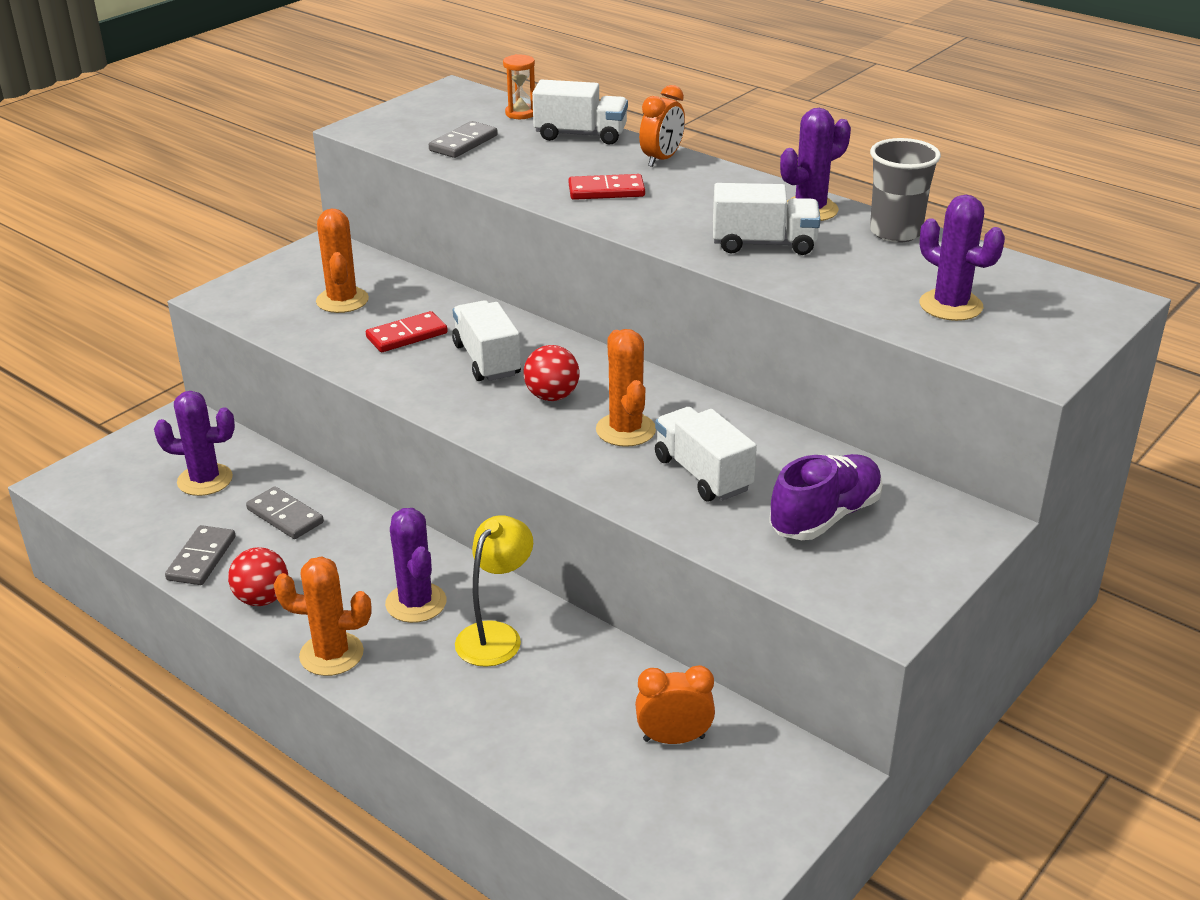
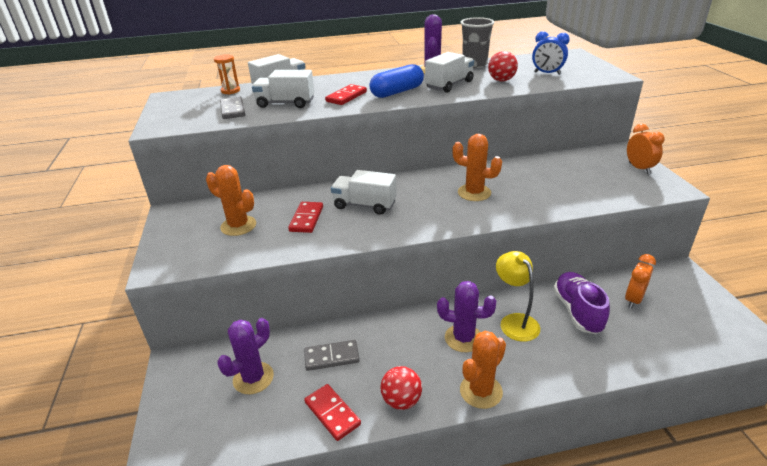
camera: 50 degrees left, 0 degrees up
(201, 558) = (332, 413): grey domino -> red domino
(552, 396) = (421, 200): red ball -> red ball (501, 80)
(662, 159) = (337, 80): orange clock -> orange clock (639, 168)
(675, 217) = (397, 92): none -> blue capsule
(702, 474) = (531, 188): white truck -> white truck (285, 103)
(825, 516) = (590, 175): purple shoe -> purple shoe (577, 311)
(951, 305) = (547, 73): purple cactus -> blue clock

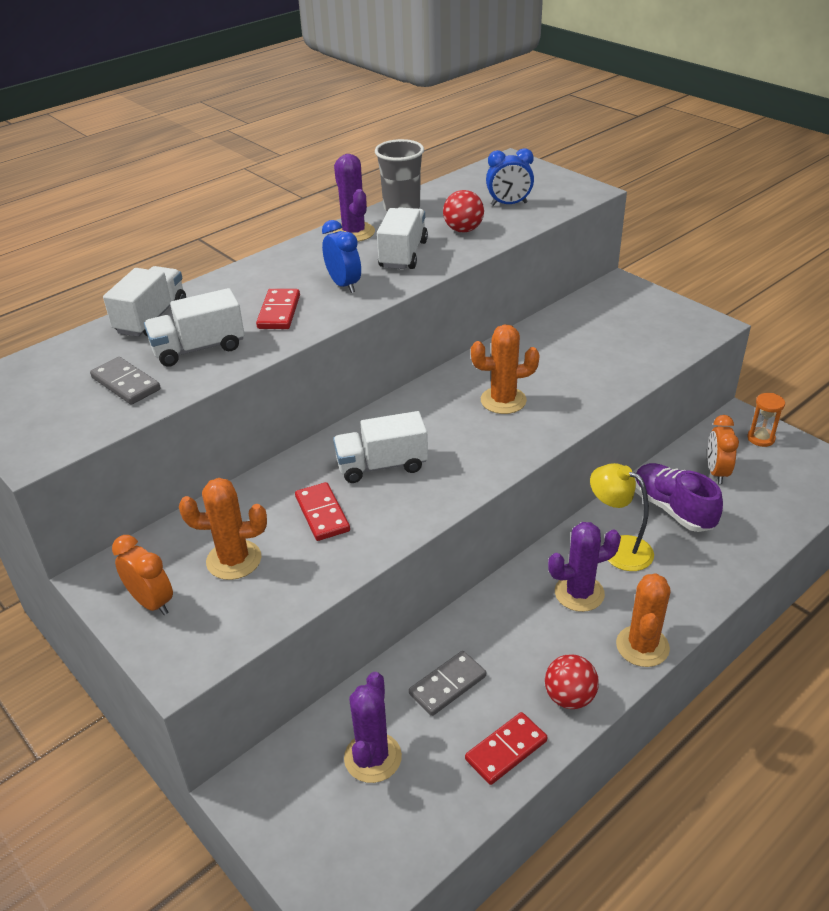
camera: 30 degrees left, 5 degrees up
(230, 91) = (75, 348): orange hourglass -> orange hourglass (761, 438)
(332, 413) = (506, 750): red domino -> red domino turned 60 degrees counterclockwise
(397, 92) = (344, 285): blue capsule -> blue clock
(639, 168) = (657, 306): orange clock -> orange clock (151, 602)

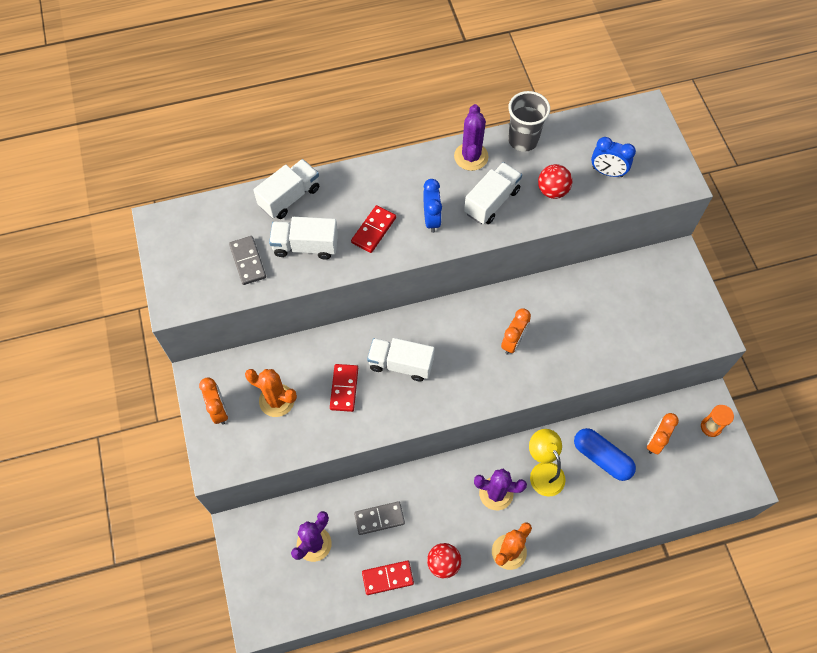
camera: 25 degrees right, 25 degrees up
(503, 400) = (513, 342): orange cactus -> orange clock
(672, 509) = (602, 458): purple shoe -> blue capsule

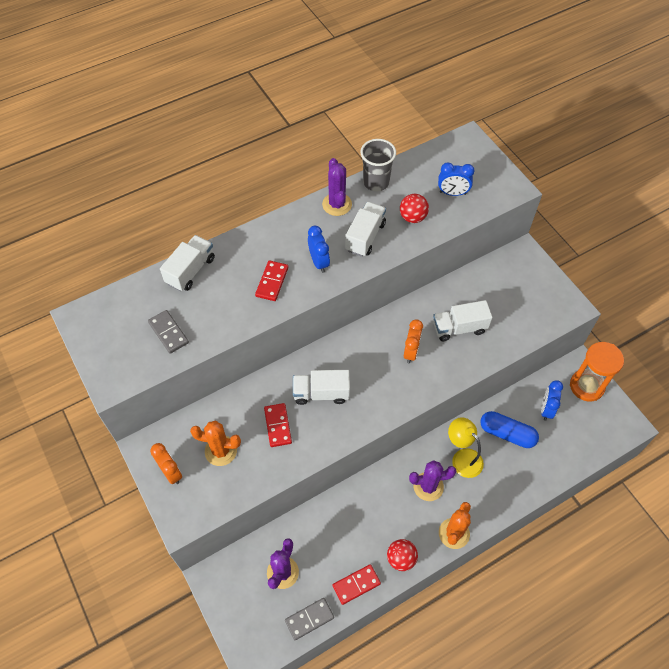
camera: 15 degrees left, 5 degrees down
(305, 246) = (216, 308): white truck -> white truck (459, 328)
(379, 518) = (334, 535): grey domino -> grey domino (309, 619)
(655, 441) = (546, 409): orange clock -> blue clock
(711, 427) = (586, 386): orange hourglass -> orange hourglass, size x1.91

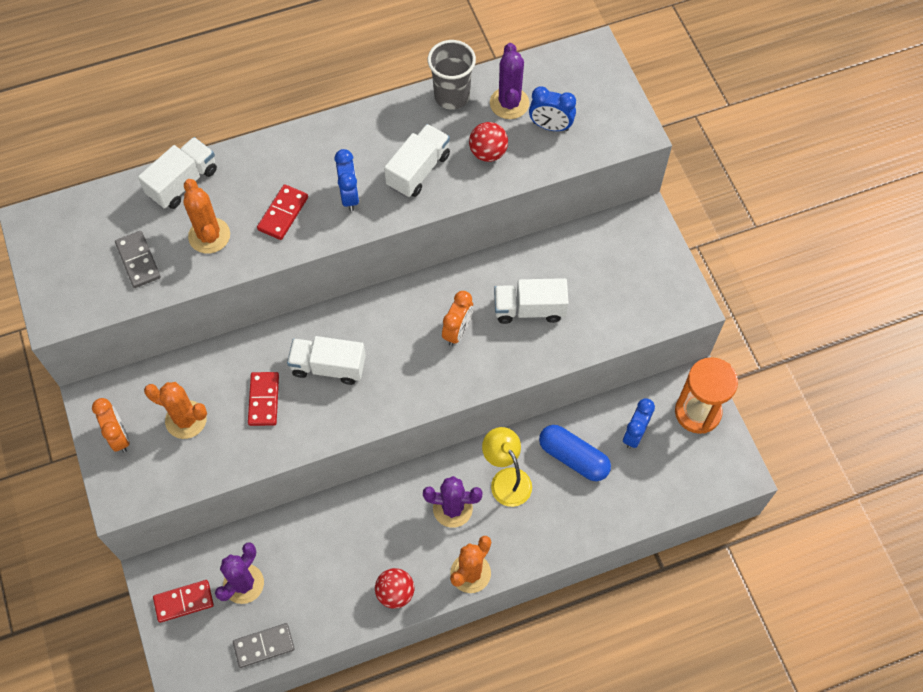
camera: 10 degrees right, 5 degrees up
(219, 306) = (209, 236): none -> orange cactus
(337, 204) = (392, 120): purple cactus -> purple cactus (509, 103)
(356, 584) = (331, 614): red domino -> red domino (184, 601)

